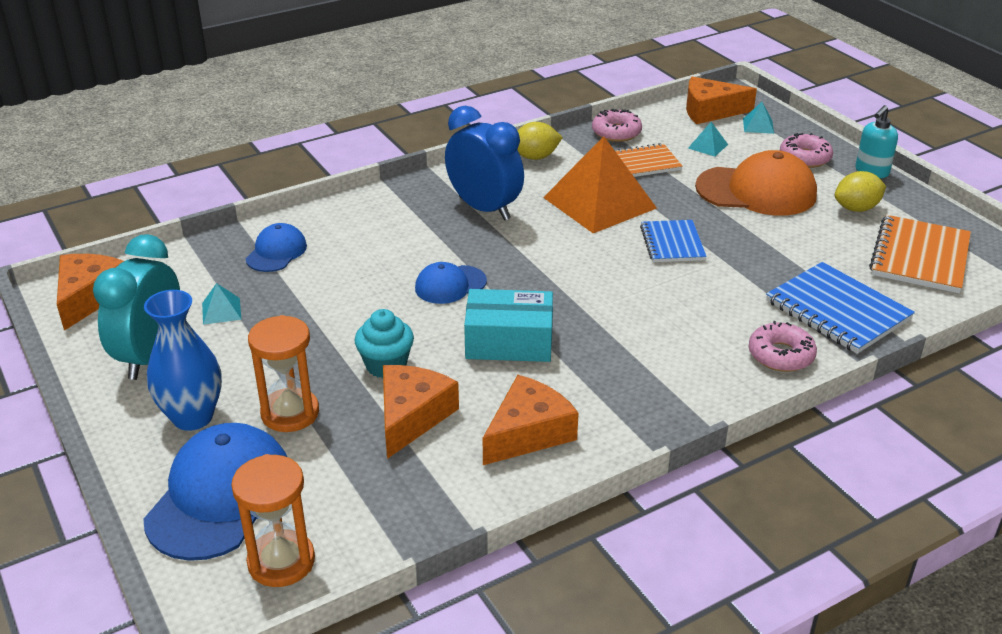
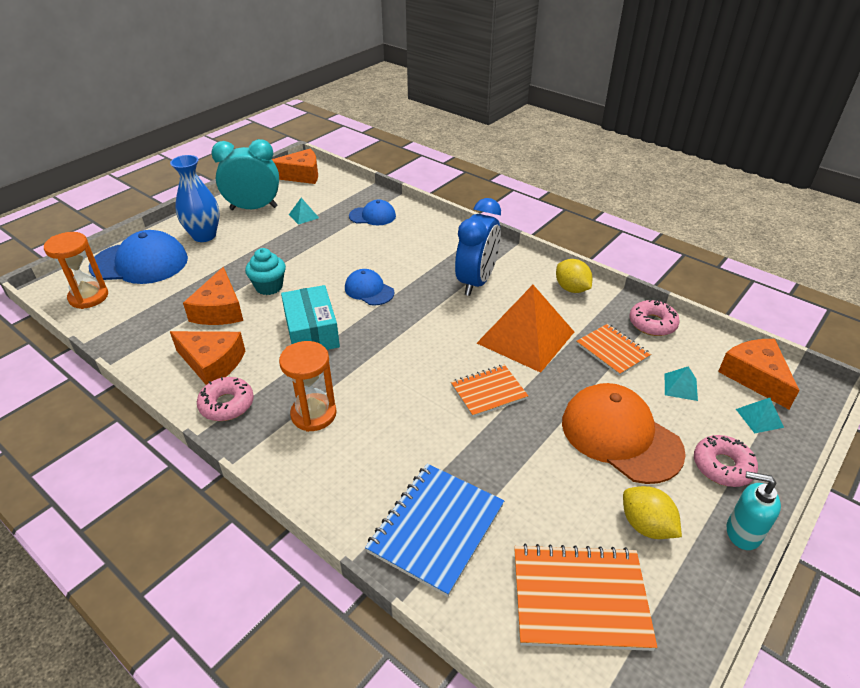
camera: 70 degrees right, 5 degrees up
(290, 413) = (214, 265): orange hourglass -> orange hourglass (314, 414)
(412, 416) = (219, 310): orange cheese -> orange cheese turned 90 degrees clockwise
(672, 243) = (488, 392): blue notebook -> orange notebook
(756, 191) = (620, 436): orange cap -> orange cap turned 150 degrees clockwise
(781, 355) = (347, 492): pink donut -> pink donut (227, 404)

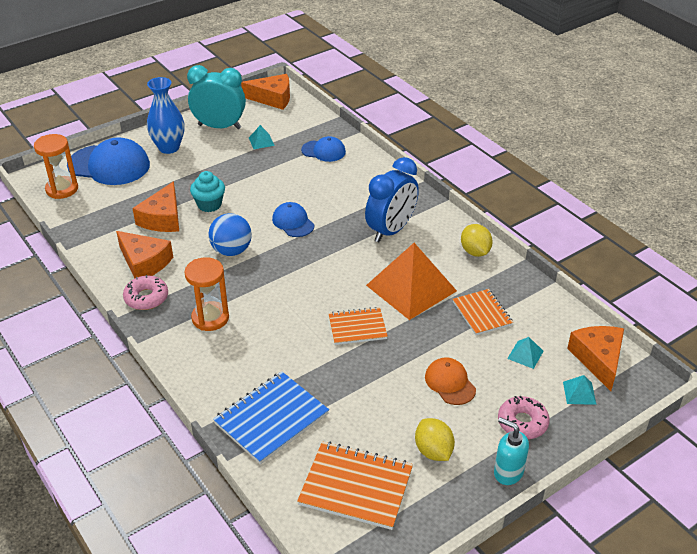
camera: 15 degrees right, 0 degrees up
(312, 332) = (231, 251): turquoise box -> blue ball
(620, 436) = (450, 383): orange cap -> orange cap, size x0.55
(652, 323) = (532, 296): pink donut -> none

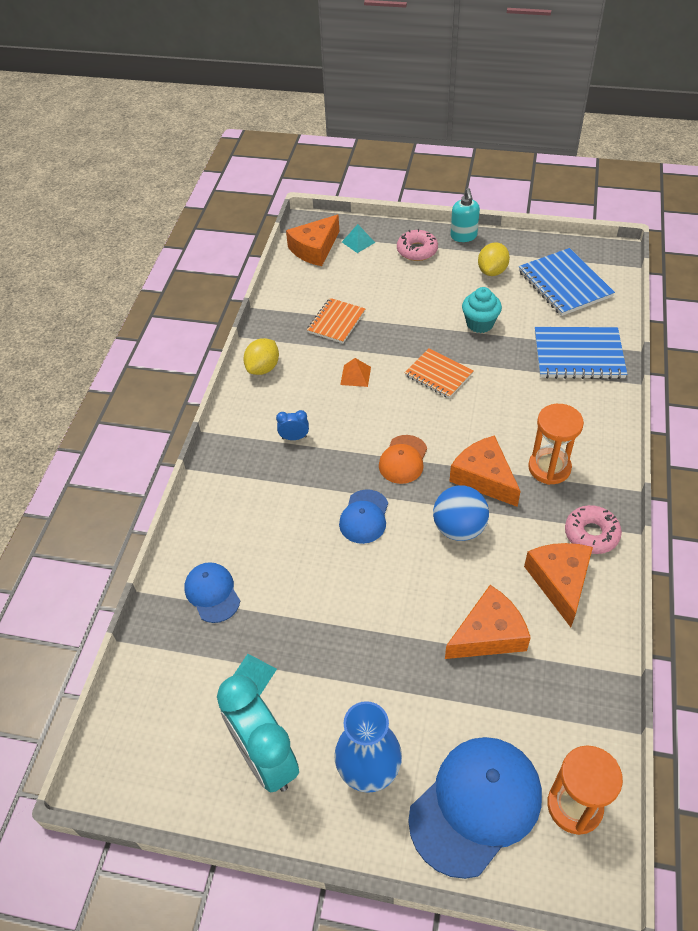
camera: 130 degrees left, 10 degrees up
(109, 165) = (476, 805): blue cap -> blue cap turned 75 degrees clockwise
(209, 205) = (419, 613): turquoise cupcake -> turquoise cupcake (479, 324)
(272, 98) = (135, 759): orange cheese -> orange cheese (484, 478)
(356, 487) = (564, 284): orange notebook -> blue notebook
(391, 230) = (294, 437): blue clock -> blue clock, size x0.41
(411, 288) = (355, 375): orange pyramid -> orange pyramid, size x0.40
(450, 383) = (427, 297): orange cap -> orange cap (403, 459)
(525, 354) = (353, 280): turquoise pyramid -> none

